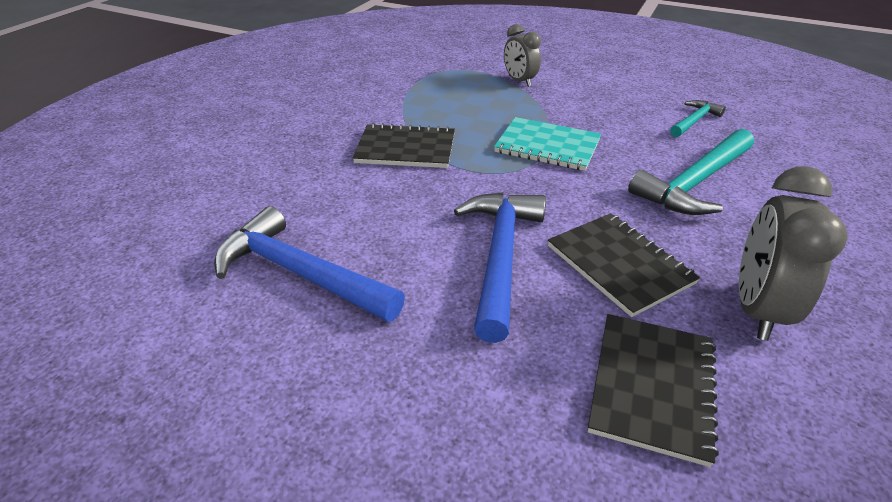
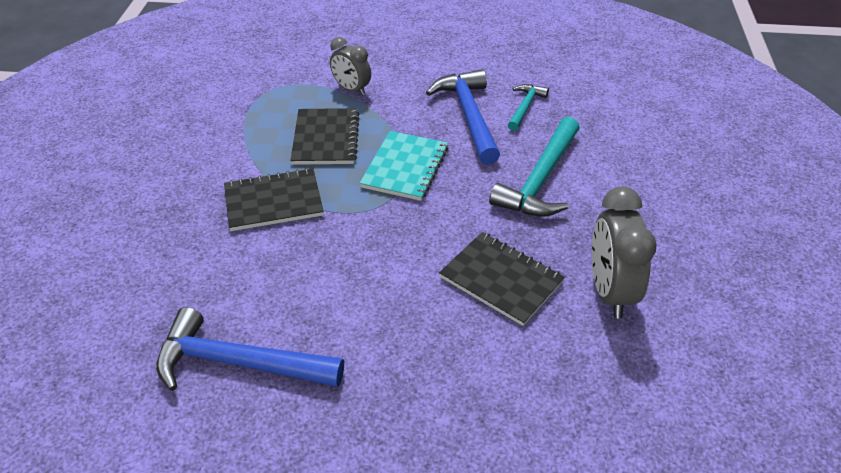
camera: 20 degrees left, 5 degrees up
(500, 257) = (404, 298): blue hammer -> blue hammer (468, 116)
(547, 146) = (405, 167): turquoise notebook -> turquoise notebook turned 75 degrees counterclockwise
(652, 386) = (551, 379): black notebook -> black notebook (326, 138)

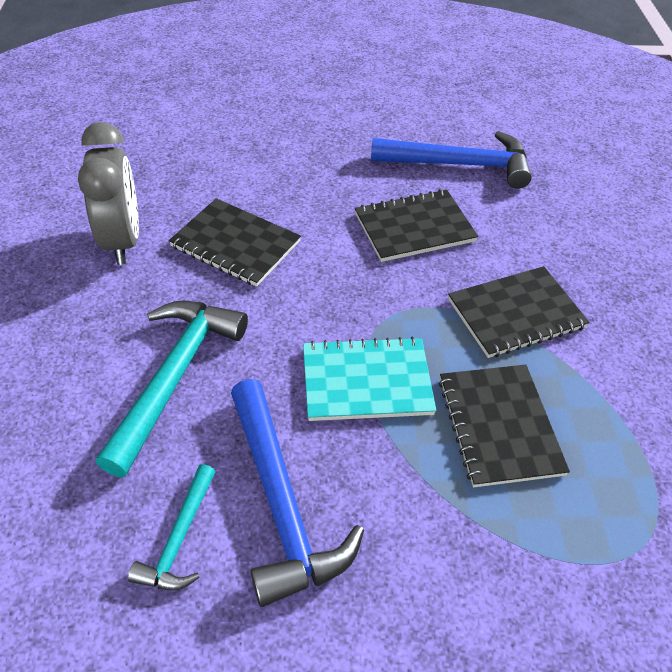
camera: 170 degrees right, 5 degrees up
(324, 284) = (414, 228): none -> black notebook
(351, 89) = (506, 555): grey clock -> none
(405, 167) = (366, 381): turquoise notebook -> turquoise notebook turned 75 degrees clockwise

